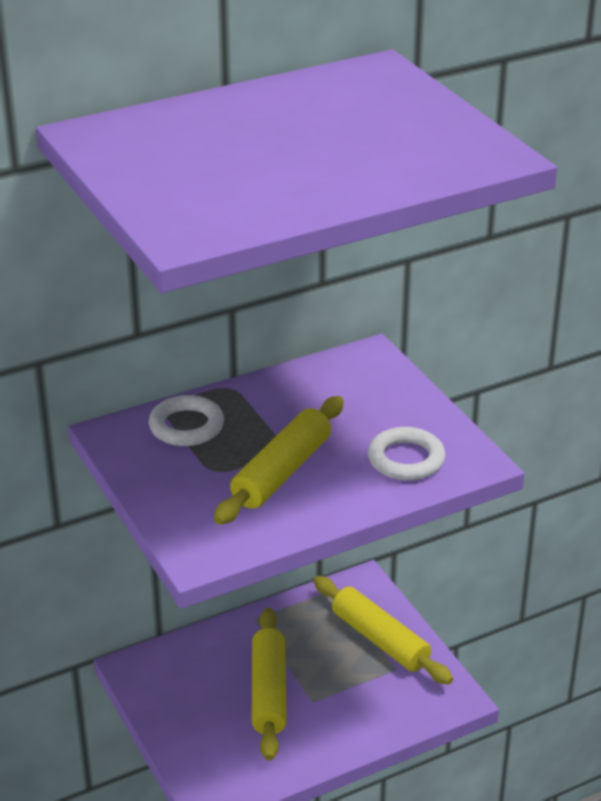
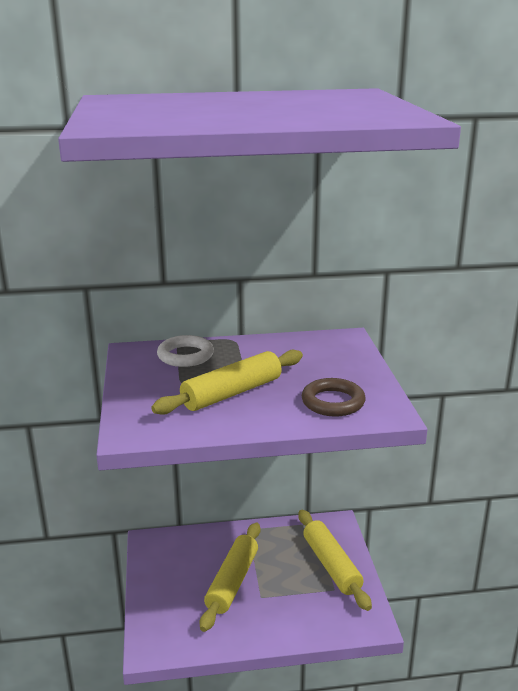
camera: 20 degrees right, 10 degrees down
(406, 459) = (333, 402): white ring -> brown ring

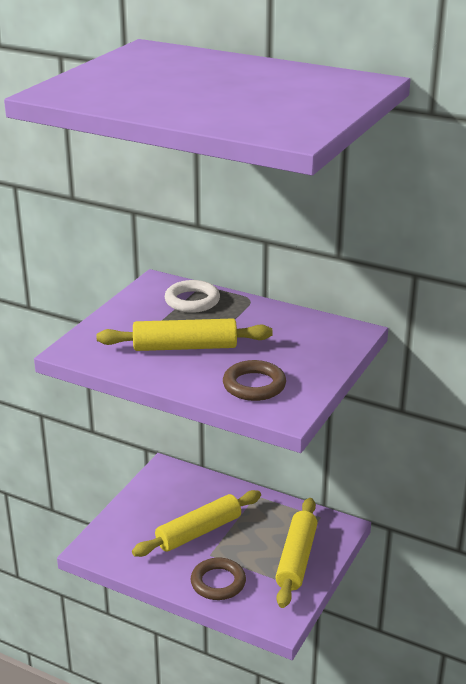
camera: 35 degrees right, 5 degrees up
(292, 617) = (218, 582): none -> brown ring

